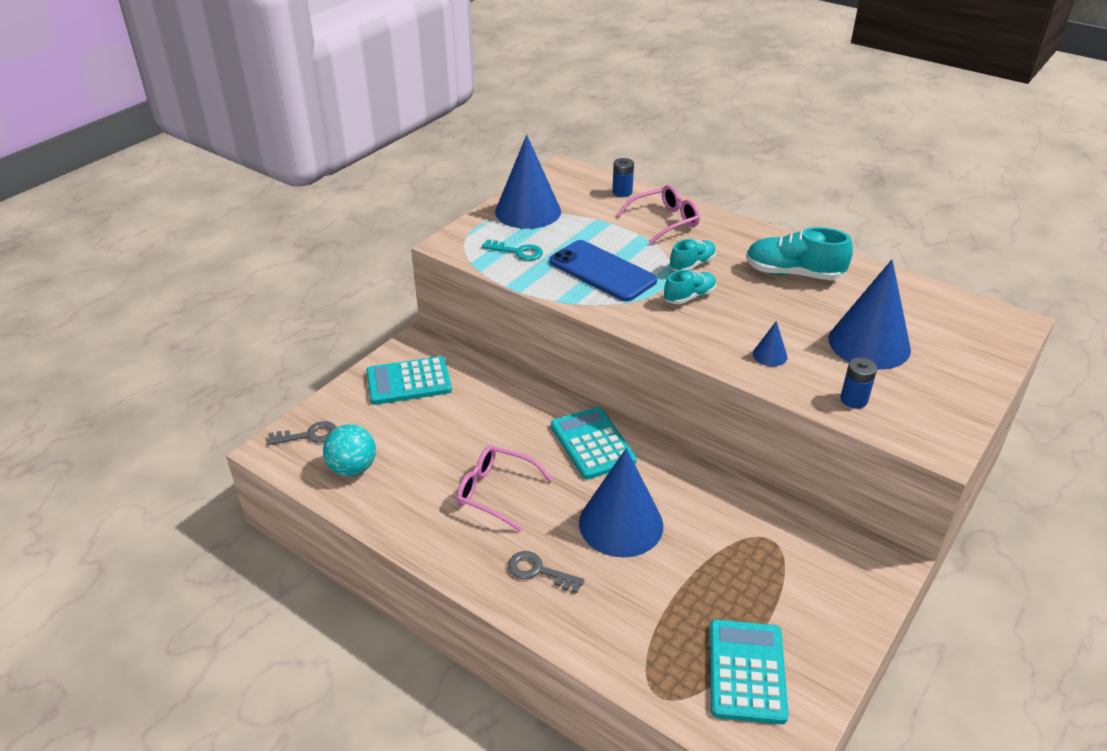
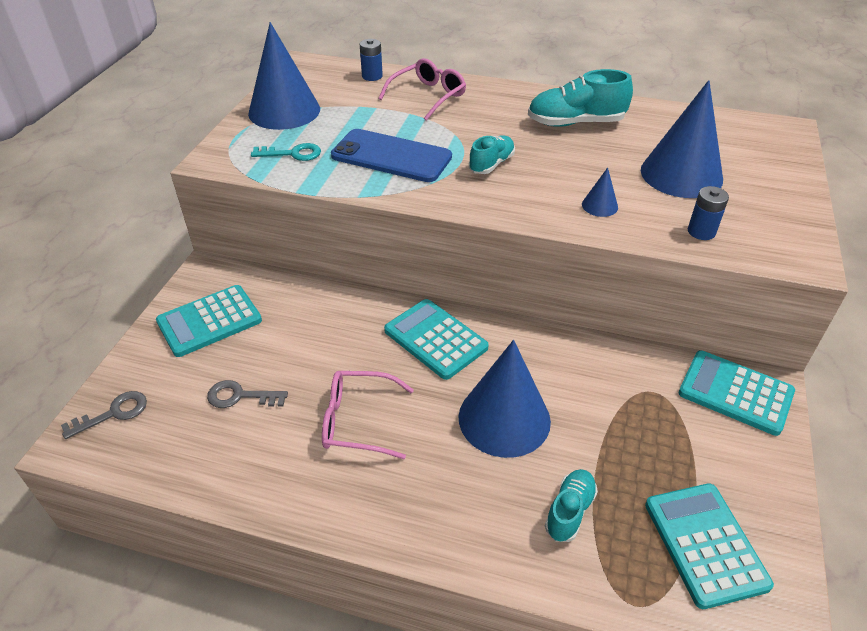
camera: 20 degrees left, 5 degrees up
(353, 468) = (182, 439): turquoise ball -> none
(538, 571) = (444, 499): grey key -> grey key (240, 396)
(692, 265) = (477, 133): turquoise shoe -> turquoise shoe (569, 511)
(851, 561) = (735, 393): none -> turquoise calculator

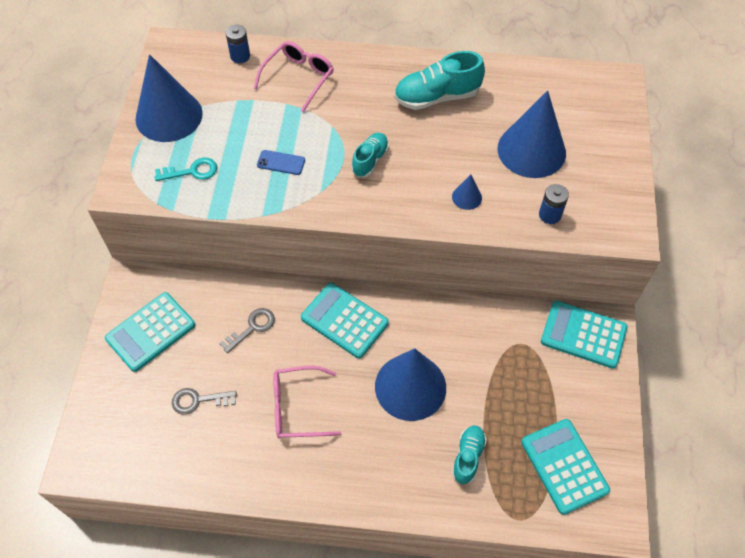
camera: 10 degrees left, 15 degrees up
(113, 413) = (100, 433): grey key -> grey key (252, 328)
(391, 156) = (281, 162): blue phone -> blue phone, size x0.45

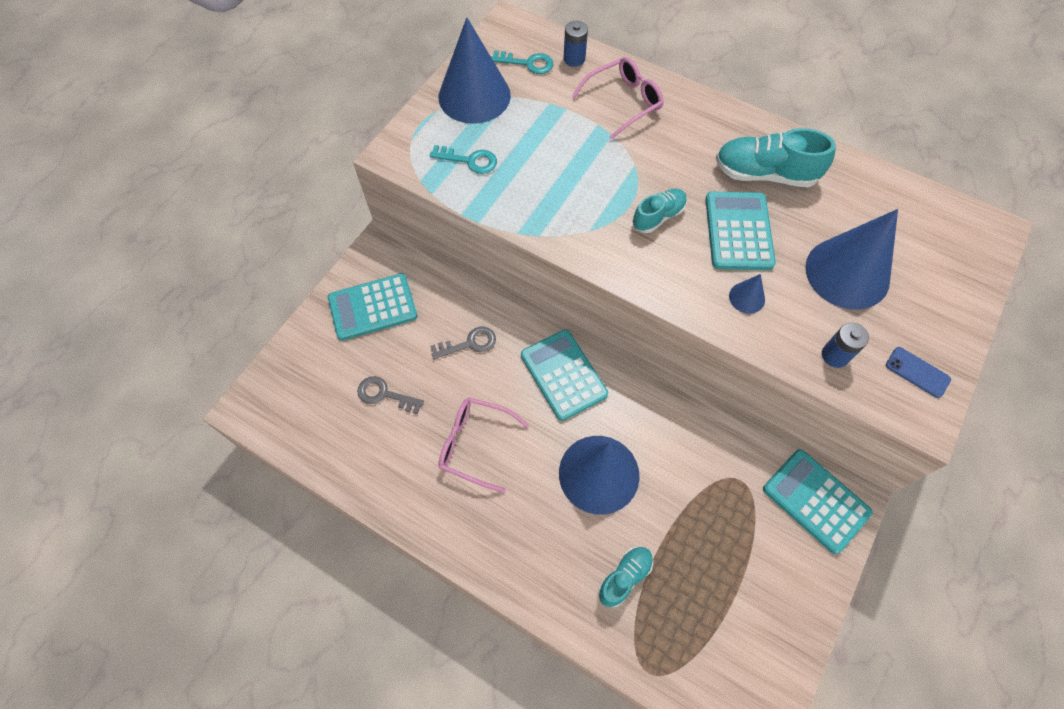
camera: 25 degrees right, 5 degrees up
(202, 73) = (528, 63): none -> turquoise key
(281, 162) = (563, 184): blue phone -> blue phone (917, 372)
(564, 466) = (726, 638): turquoise calculator -> turquoise calculator (738, 231)

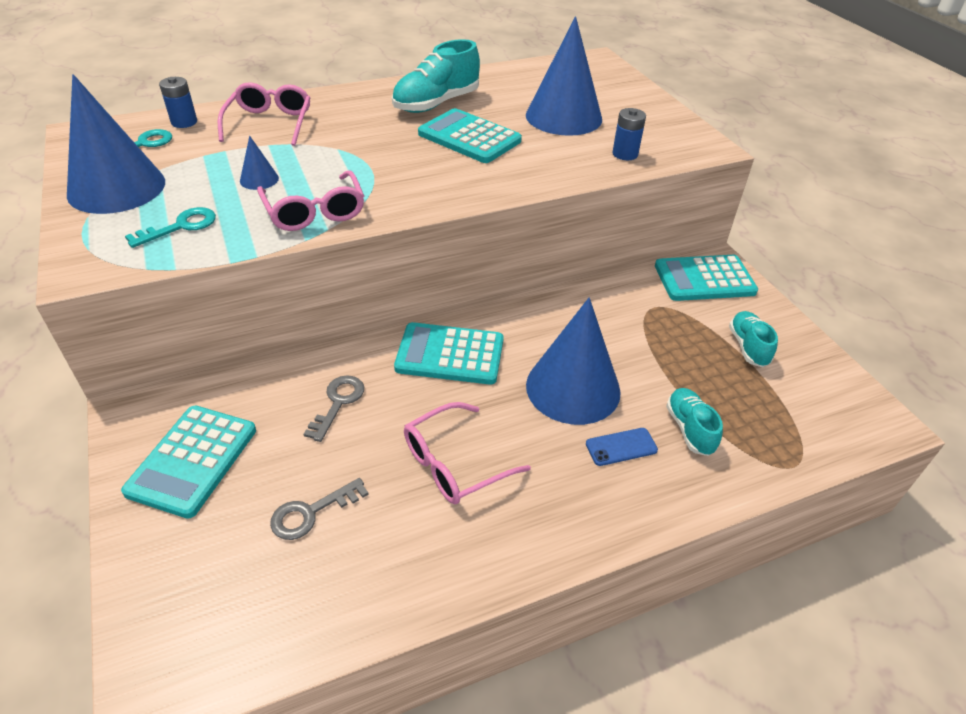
camera: 55 degrees left, 20 degrees down
(550, 213) = (314, 212): none -> pink glasses
(658, 217) = (403, 163): turquoise shoe -> turquoise shoe (748, 347)
(747, 297) = (532, 163): blue cone -> blue cone (259, 179)
(917, 372) = (673, 132): blue phone -> blue phone (621, 447)

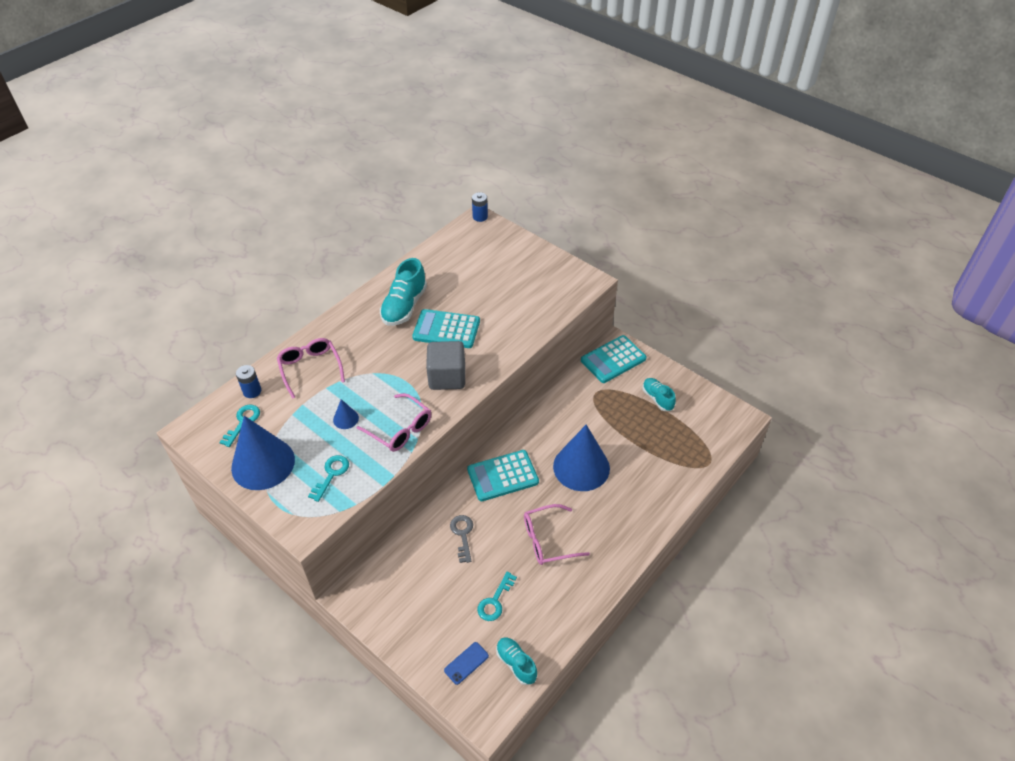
camera: 25 degrees left, 5 degrees up
(192, 460) = (410, 605): turquoise calculator -> none
(311, 513) = (495, 601): grey key -> turquoise key
(427, 181) = (447, 377): none -> grey cube
(454, 463) = (548, 540): pink glasses -> pink glasses turned 45 degrees clockwise
(563, 117) = (491, 287): blue cone -> none
(621, 447) = (624, 491): blue phone -> blue phone (466, 663)
(625, 154) = (546, 306): blue battery -> blue battery (480, 217)
(689, 429) = (652, 465): turquoise shoe -> turquoise shoe (516, 664)

